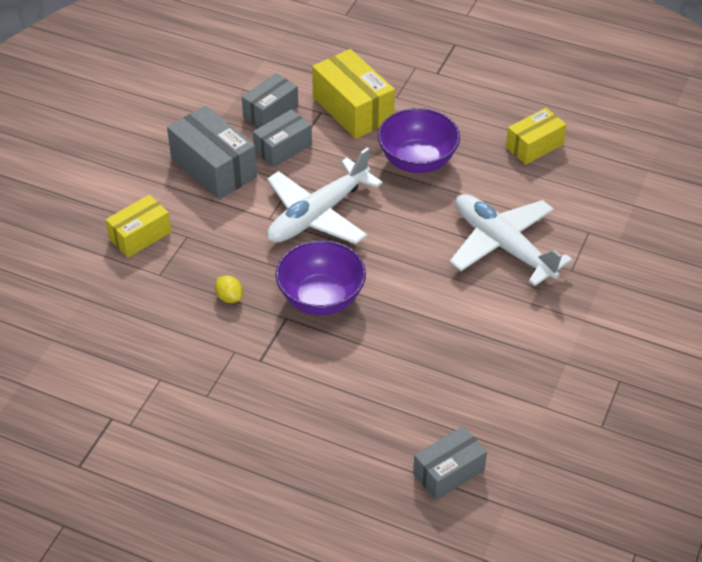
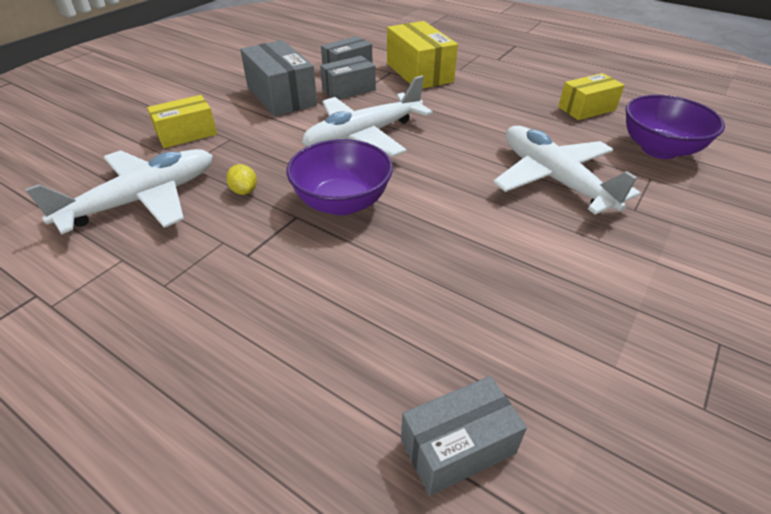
camera: 10 degrees right, 5 degrees down
(143, 319) = (143, 200): none -> white plane
(417, 160) = (471, 108): purple bowl -> purple bowl (659, 149)

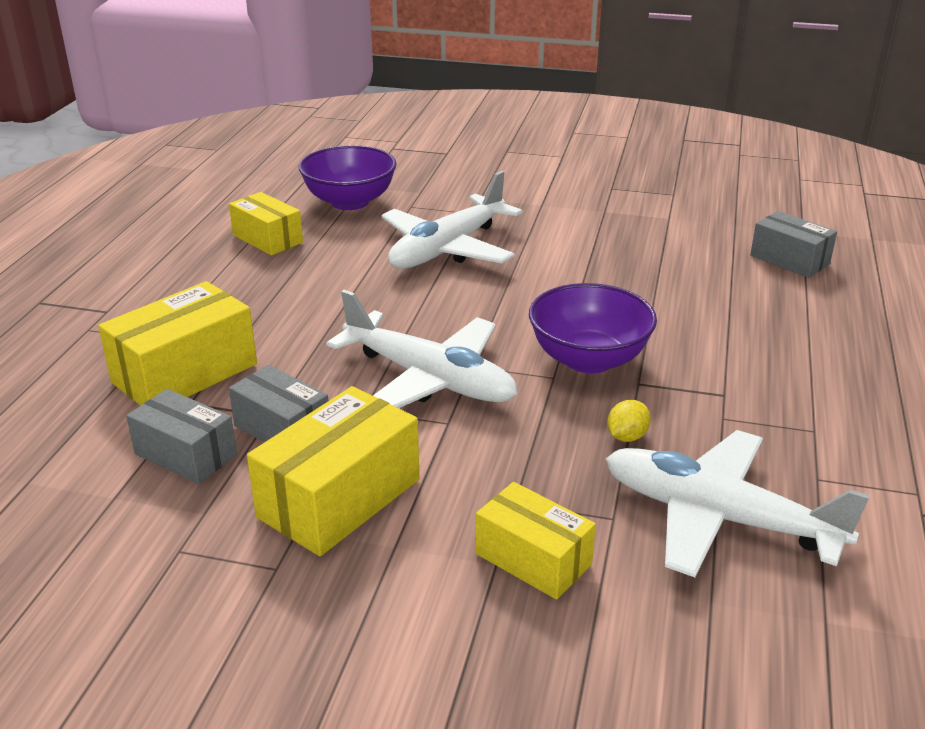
camera: 110 degrees left, 10 degrees down
(281, 96) = (339, 498): grey box -> yellow box

